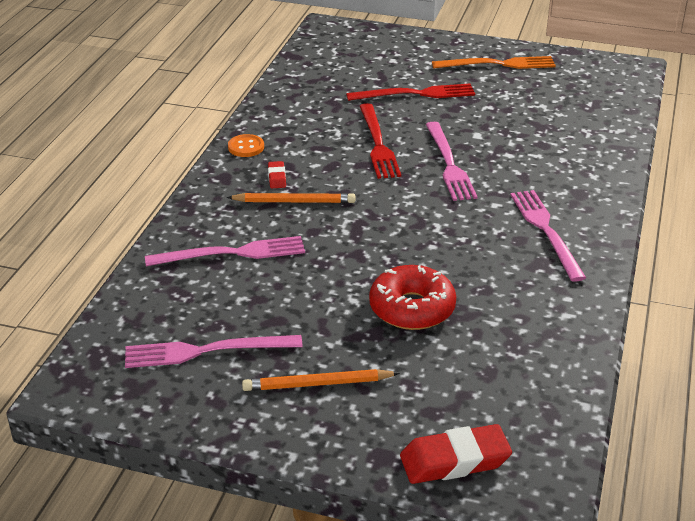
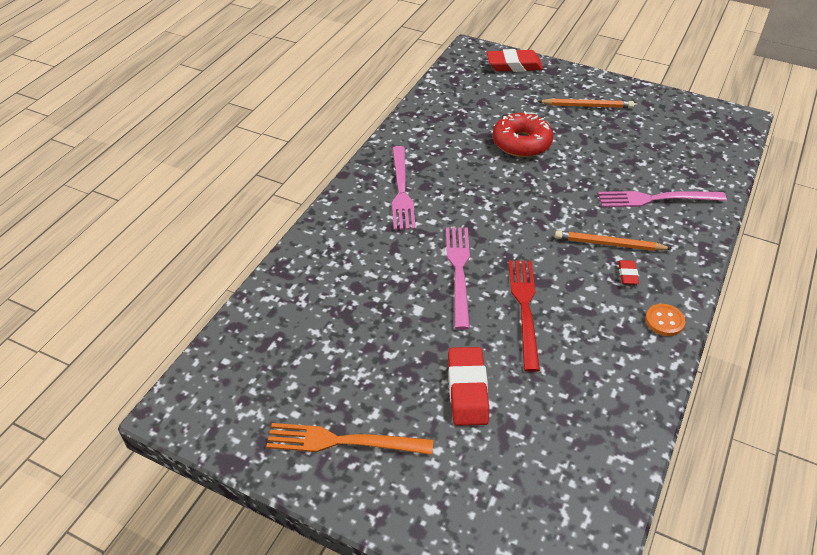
camera: 170 degrees left, 10 degrees up
(206, 351) = (660, 131): pink fork -> none
(416, 94) = (467, 390): red fork -> red eraser

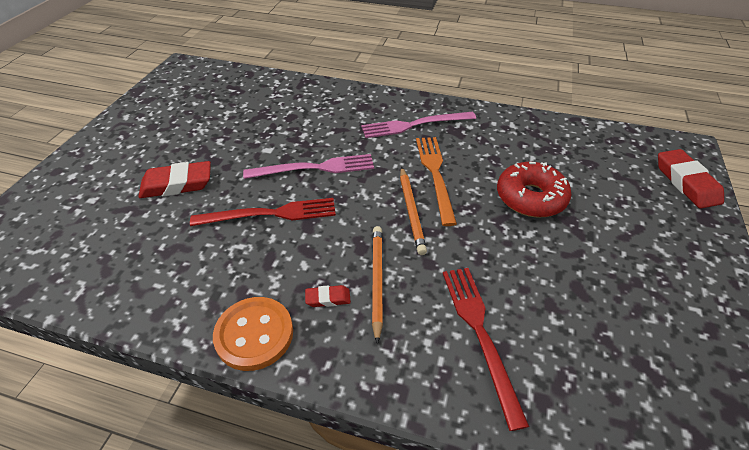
camera: 80 degrees right, 0 degrees up
(343, 441) = (141, 129): orange fork -> orange fork (435, 174)
(587, 106) = (650, 256): orange pencil -> orange pencil (411, 211)
(656, 199) = (480, 333): pink fork -> red fork
(664, 321) = (254, 334): orange button -> orange button, size x1.67

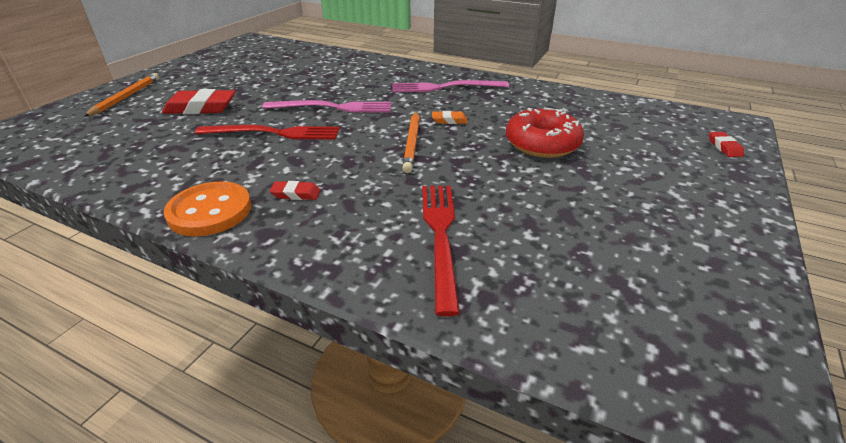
camera: 10 degrees right, 10 degrees down
(377, 280) = (352, 186): orange pencil -> orange pencil (126, 97)
(435, 174) = (449, 120): orange fork -> orange eraser
(686, 182) = (724, 147): red eraser -> red eraser, size x0.50

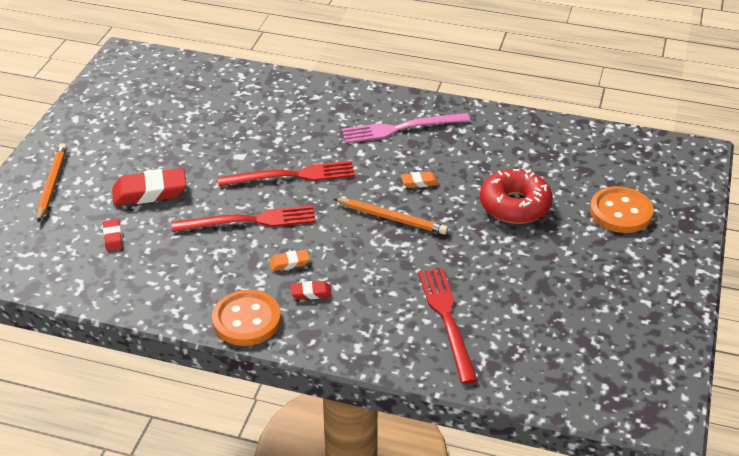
camera: 10 degrees left, 5 degrees up
(290, 167) = (289, 263): none -> orange eraser
(333, 107) = (292, 175): pink fork -> red fork
(412, 143) = (392, 218): orange pencil -> orange pencil turned 60 degrees counterclockwise
(659, 158) = (620, 212): none -> orange button
(724, 147) = (680, 190): red eraser -> red eraser (113, 237)

